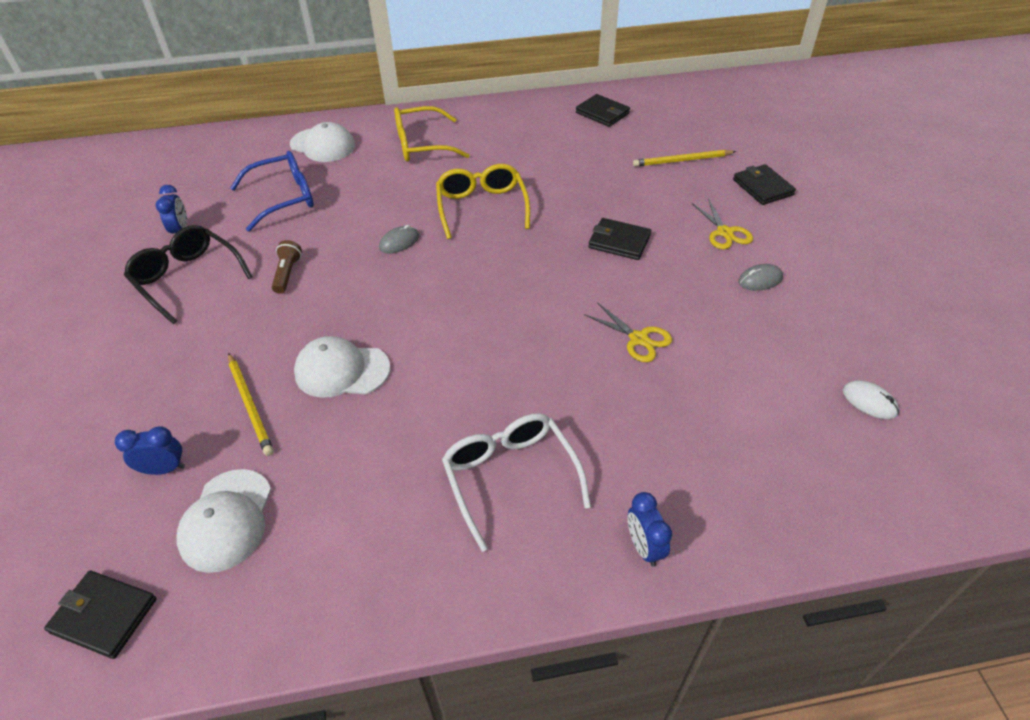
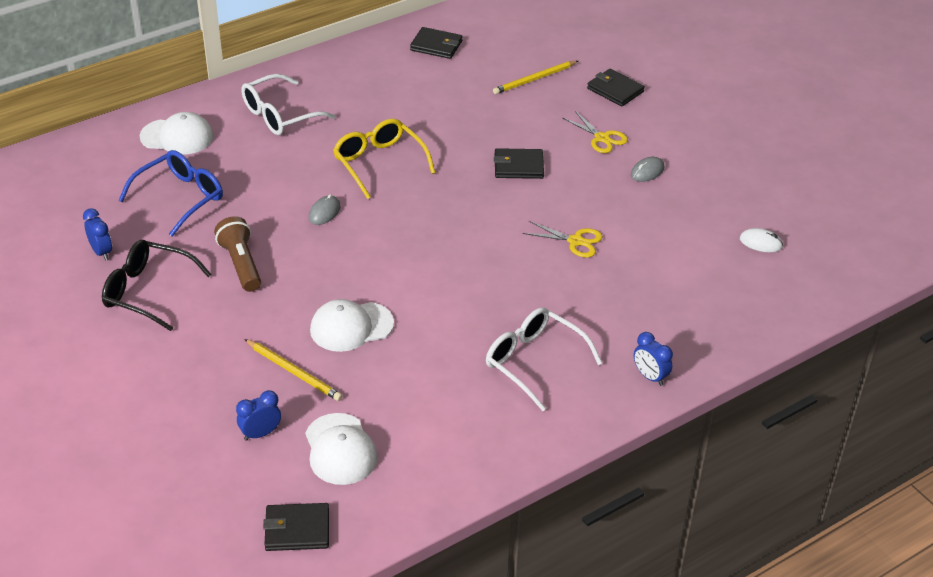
camera: 25 degrees left, 5 degrees down
(287, 273) = (241, 264): brown flashlight -> brown flashlight, size x1.51
(422, 145) = (280, 115): yellow glasses -> white glasses

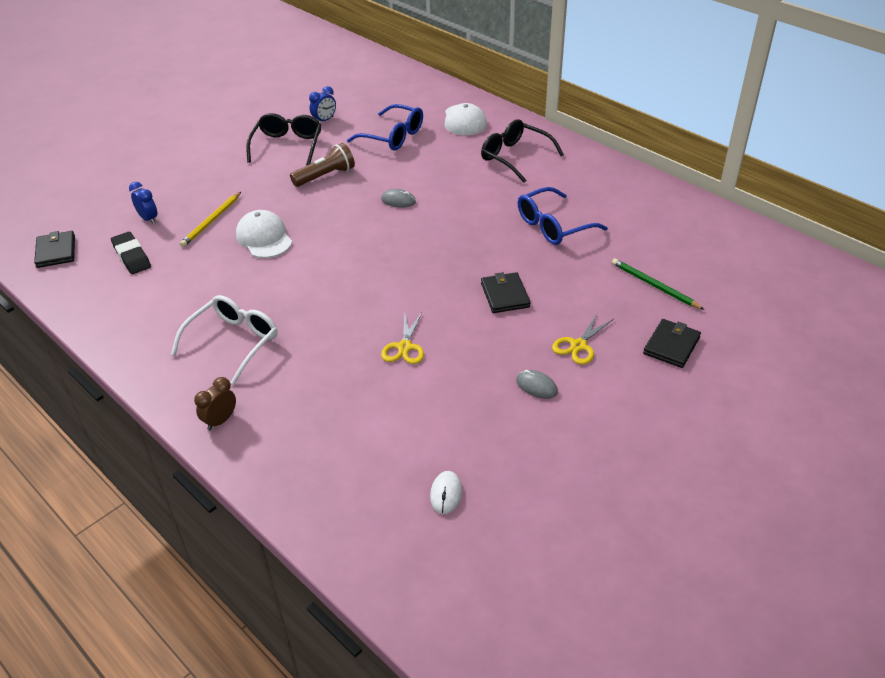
camera: 80 degrees right, 0 degrees up
(280, 115) = (515, 157): white glasses -> black glasses
(340, 449) = (132, 256): white cap -> black eraser
(379, 163) = (473, 216): yellow glasses -> none
(420, 115) = (553, 226): none -> blue glasses
(436, 45) = (670, 217): black wallet -> none
(534, 79) = (654, 286): yellow pencil -> green pencil
(650, 376) = (220, 421): blue clock -> brown clock

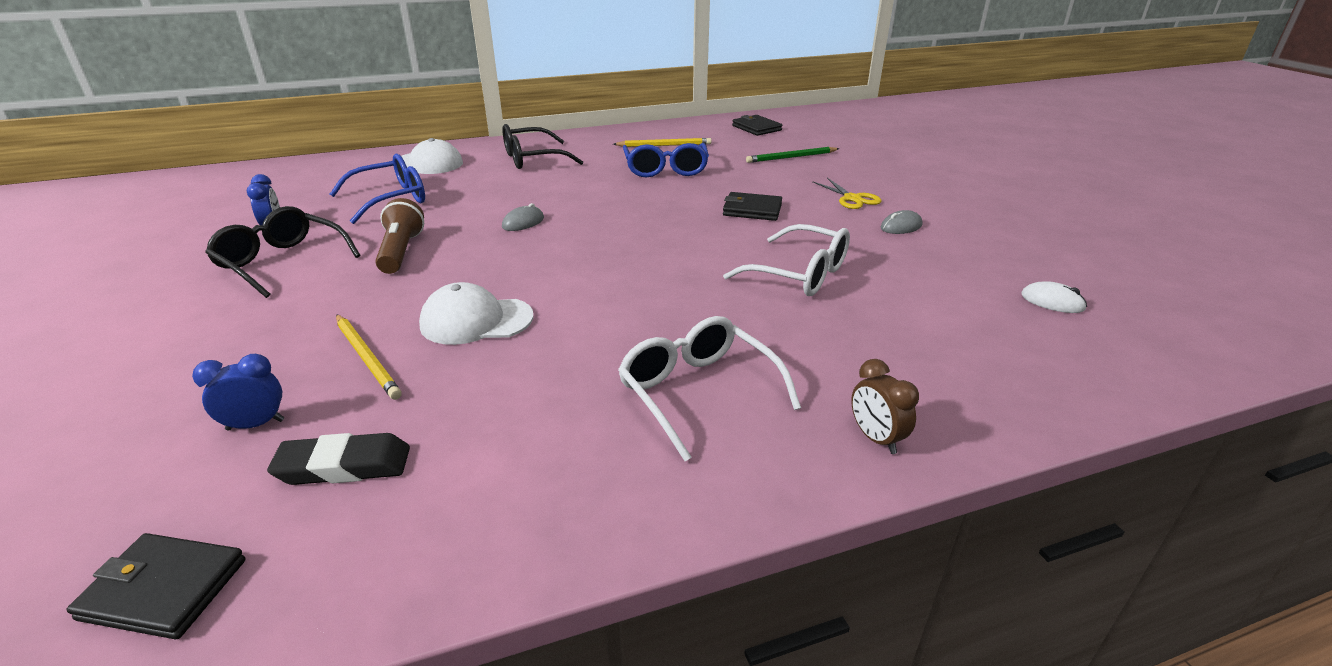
camera: 65 degrees left, 10 degrees down
(404, 347) = (799, 274): yellow scissors -> white glasses
(611, 206) = (664, 145): none -> yellow pencil
(671, 345) = (874, 169): black wallet -> black wallet (756, 128)

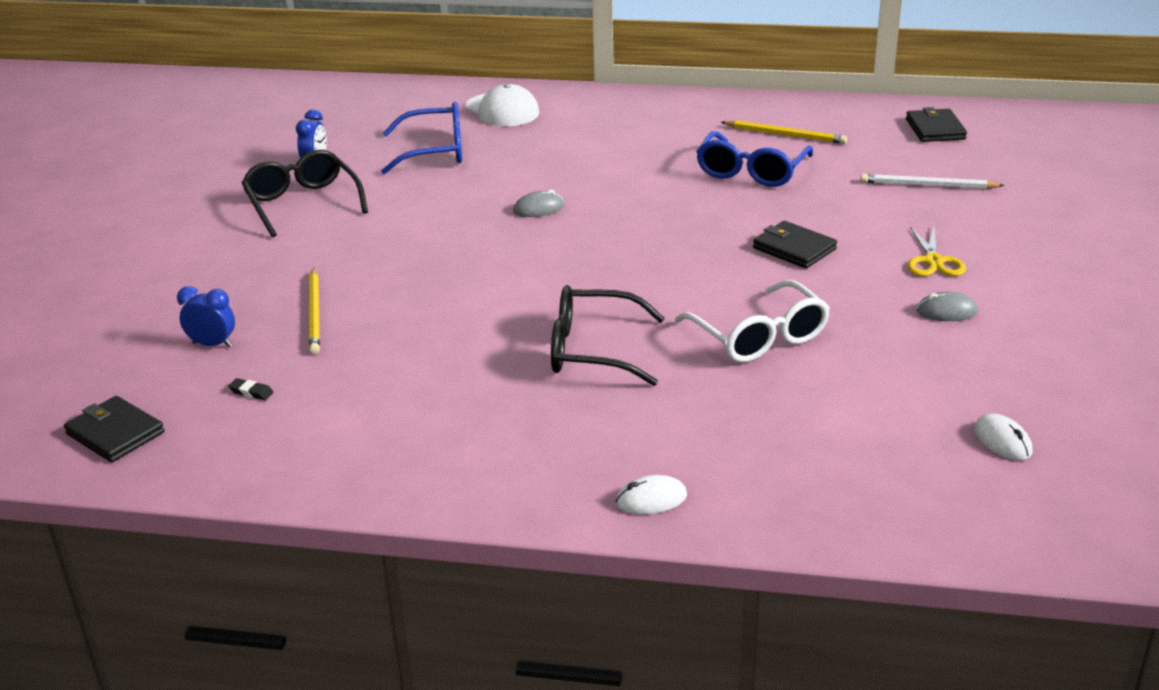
camera: 30 degrees right, 0 degrees up
(344, 466) = (251, 392): black eraser -> black eraser, size x0.45
(401, 251) = (405, 216): brown flashlight -> none
(476, 321) = (419, 303): white cap -> none
(533, 159) = (615, 125): black glasses -> black glasses (593, 350)
(698, 393) = (544, 419): white glasses -> none
(791, 157) = (927, 185): green pencil -> white pencil
(876, 438) = (651, 499): brown clock -> white mouse

